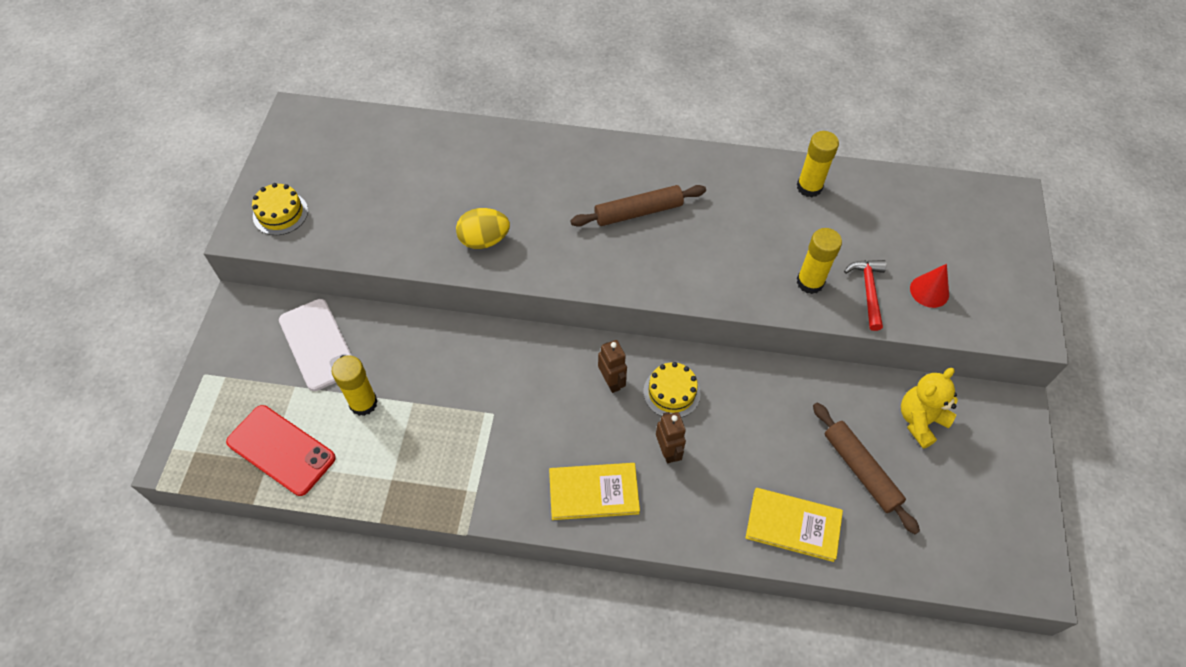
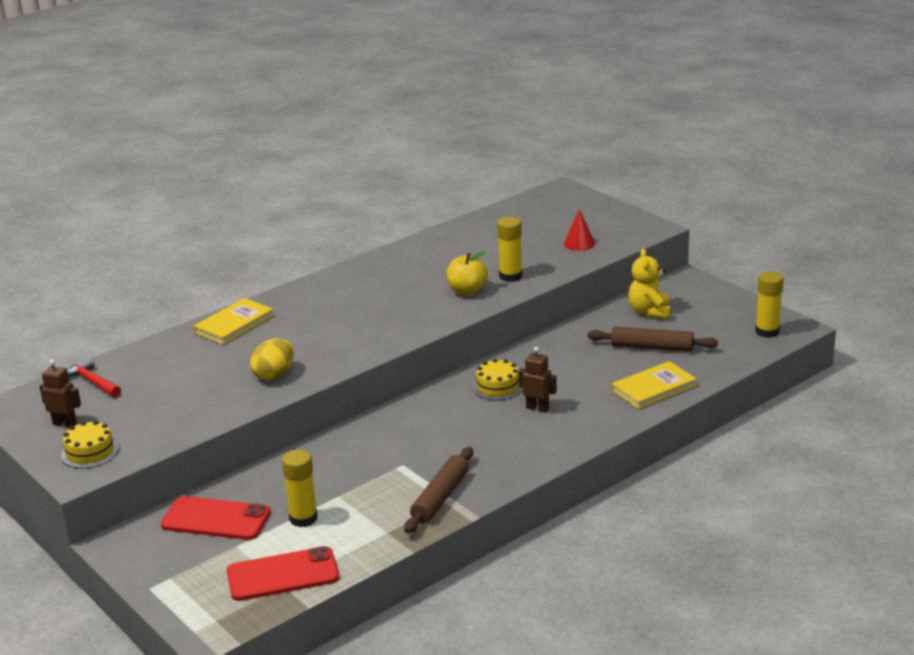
camera: 45 degrees left, 30 degrees down
(317, 344) = (216, 519): white phone -> red phone
(593, 492) = (524, 450): yellow book -> yellow book (234, 324)
(611, 382) = (453, 405): brown robot -> brown robot (65, 424)
(638, 212) = (356, 308): brown rolling pin -> brown rolling pin (440, 497)
(749, 269) = (467, 291): none -> yellow apple
(809, 187) = (443, 244): yellow glue stick -> yellow glue stick (767, 331)
(868, 291) = (548, 261): red hammer -> red hammer (92, 382)

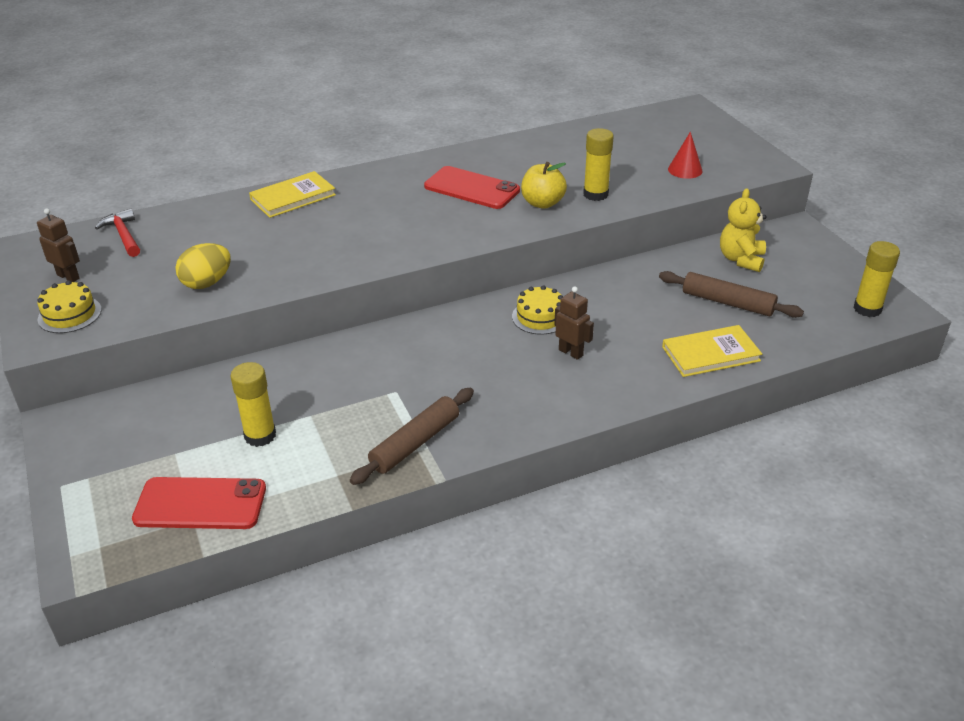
camera: 15 degrees right, 10 degrees up
(216, 519) = (174, 415): red phone -> red phone (471, 188)
(274, 375) = (298, 262): yellow egg -> yellow egg (207, 283)

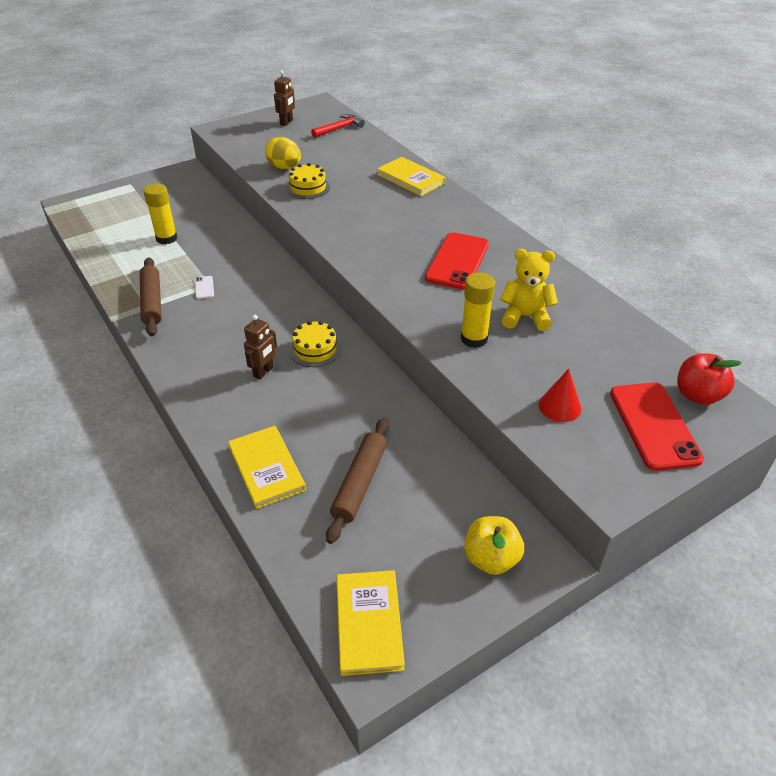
camera: 80 degrees right, 5 degrees up
(69, 314) = (245, 132): yellow cake -> yellow cake (308, 187)
(200, 504) = (106, 230): red phone -> red phone (654, 425)
(398, 397) = (204, 287): none -> white phone
(415, 443) = (152, 302): brown rolling pin -> brown rolling pin turned 45 degrees clockwise
(542, 203) = (443, 305): yellow apple -> yellow apple (491, 559)
(674, 118) = (698, 395): none -> red apple
(741, 259) = (451, 497): yellow teddy bear -> yellow teddy bear (525, 317)
(867, 309) = (368, 623): yellow glue stick -> yellow book

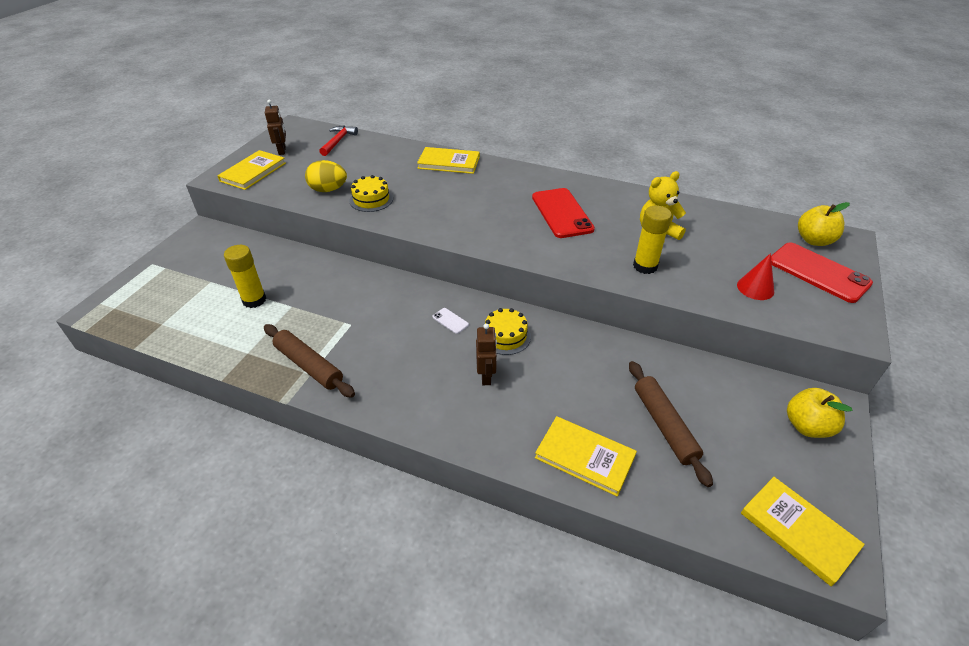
camera: 35 degrees left, 0 degrees up
(204, 287) = (346, 329): white phone -> white phone (450, 321)
(245, 133) = (253, 172): none -> yellow book
(698, 395) = (814, 240): red apple -> yellow apple

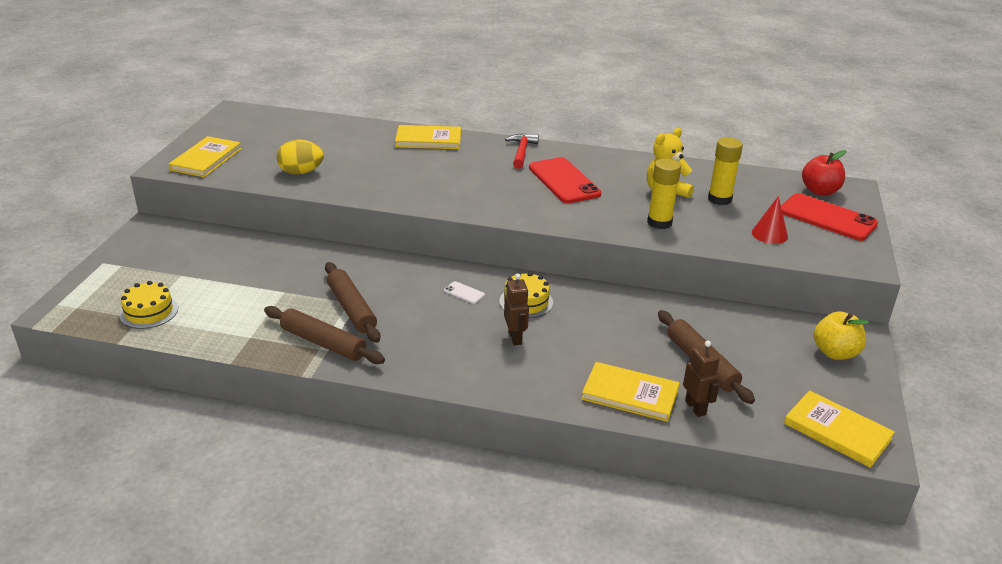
camera: 10 degrees left, 10 degrees down
(254, 300) = (239, 289): yellow glue stick -> yellow glue stick (719, 199)
(282, 151) = (232, 137): brown robot -> brown robot (695, 407)
(338, 141) = (294, 124): red hammer -> red hammer (521, 152)
(344, 330) = (351, 309): none -> brown rolling pin
(371, 199) = (353, 179): yellow cake -> yellow cake (149, 312)
(814, 240) = (820, 191): yellow apple -> red apple

